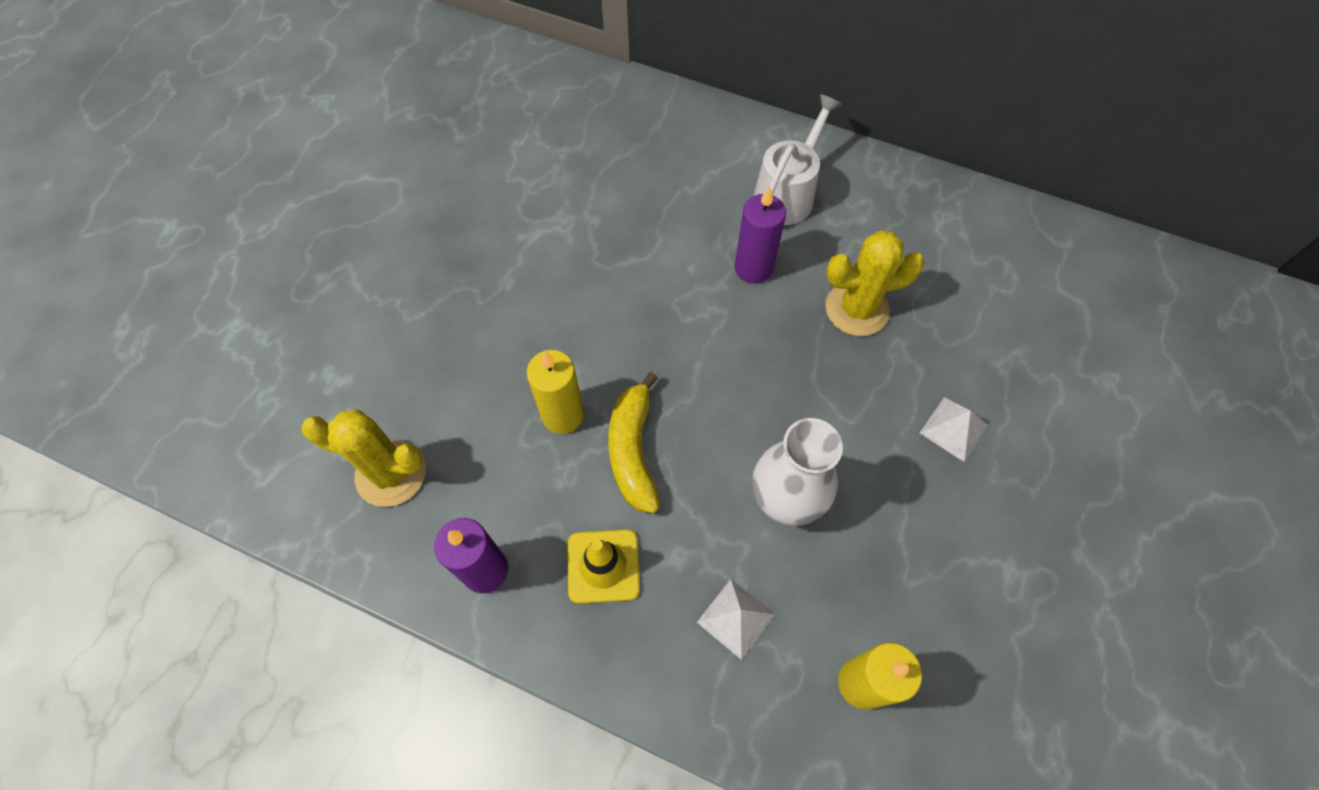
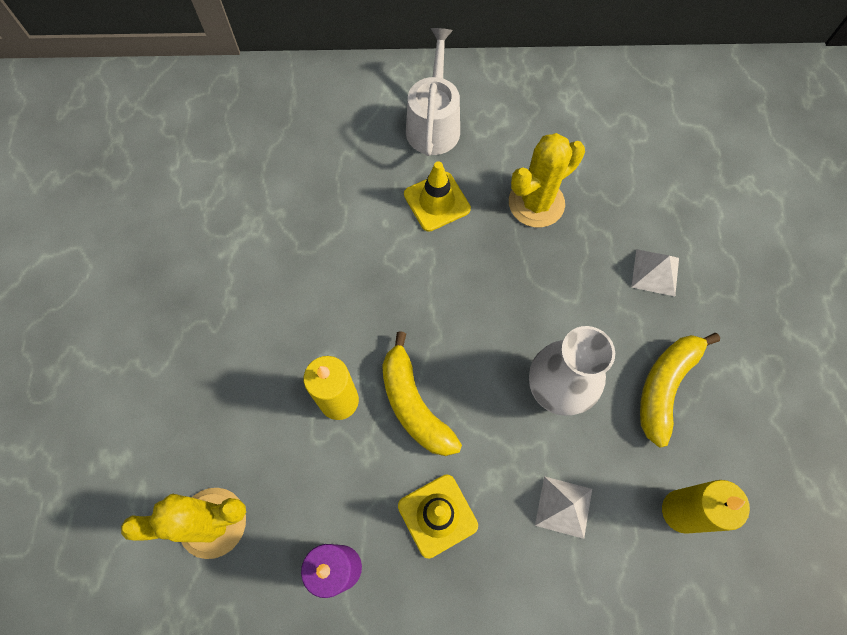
camera: 25 degrees left, 5 degrees up
(753, 268) = (437, 201): purple candle -> yellow traffic cone
(906, 548) = (665, 387): none -> yellow banana

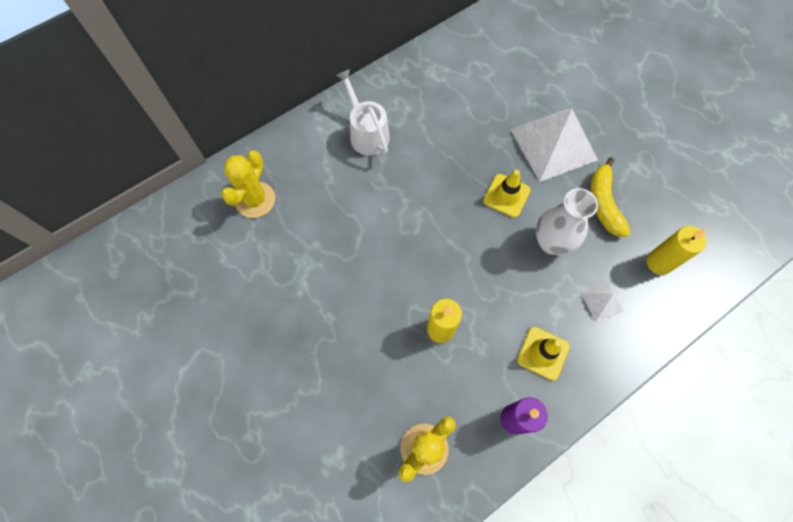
camera: 35 degrees left, 0 degrees up
(414, 405) = (483, 302): yellow banana -> none
(437, 201) = (405, 178): yellow traffic cone -> yellow traffic cone (506, 195)
(536, 203) = (461, 145): yellow cactus -> yellow cactus (255, 200)
(655, 272) = (553, 144): white pyramid -> white pyramid, size x2.28

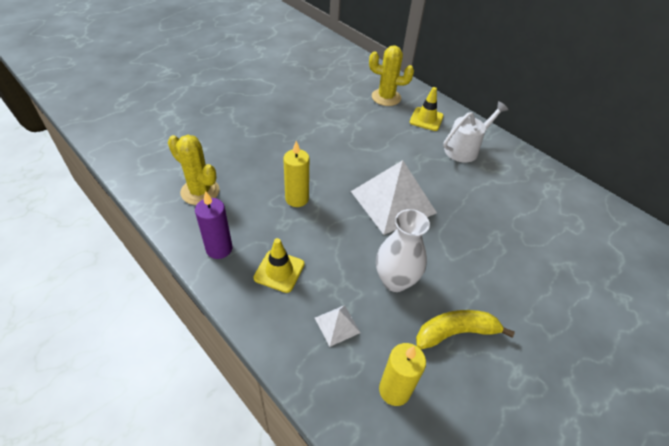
camera: 80 degrees right, 20 degrees down
(506, 195) = (436, 244): yellow traffic cone -> yellow traffic cone (426, 119)
(553, 144) = (512, 285): white pyramid -> white pyramid (393, 202)

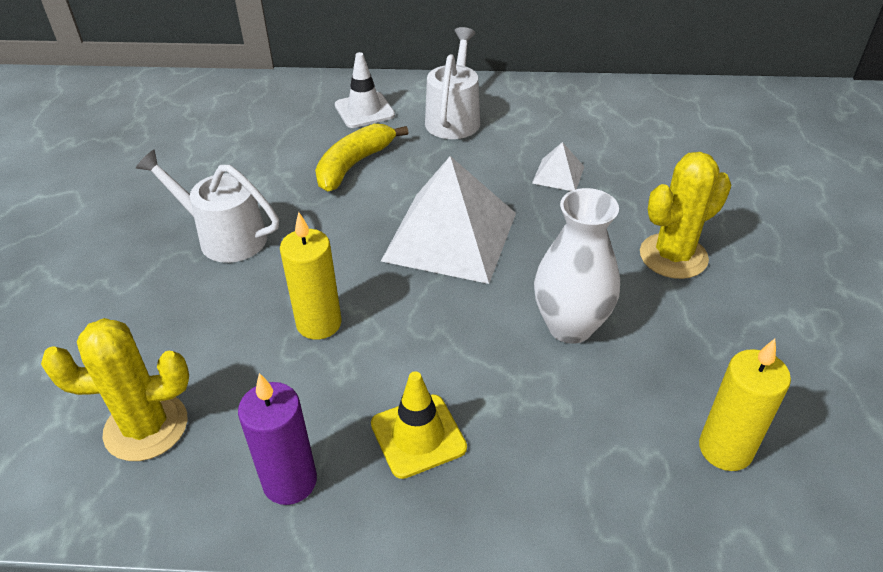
camera: 40 degrees left, 5 degrees down
(304, 138) = (224, 236): none -> white watering can
(337, 325) = (575, 436): white pyramid -> white pyramid (558, 174)
(386, 97) = (276, 113): yellow cactus -> yellow cactus (673, 256)
(426, 119) = (364, 110): yellow traffic cone -> white traffic cone
(455, 332) = (699, 330): yellow banana -> yellow banana (354, 165)

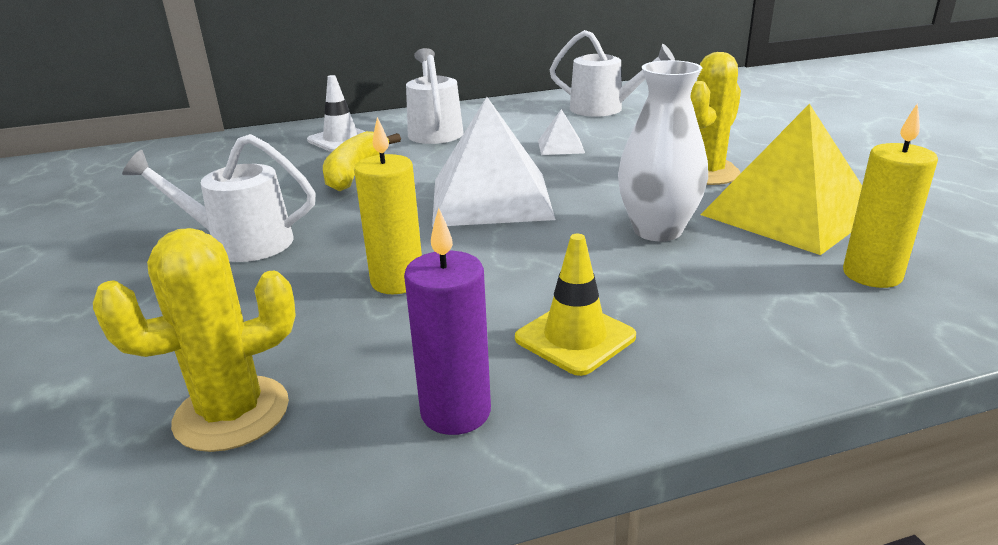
camera: 20 degrees left, 15 degrees down
(640, 122) = (604, 109): none -> white watering can
(712, 340) = (789, 213): none -> yellow pyramid

